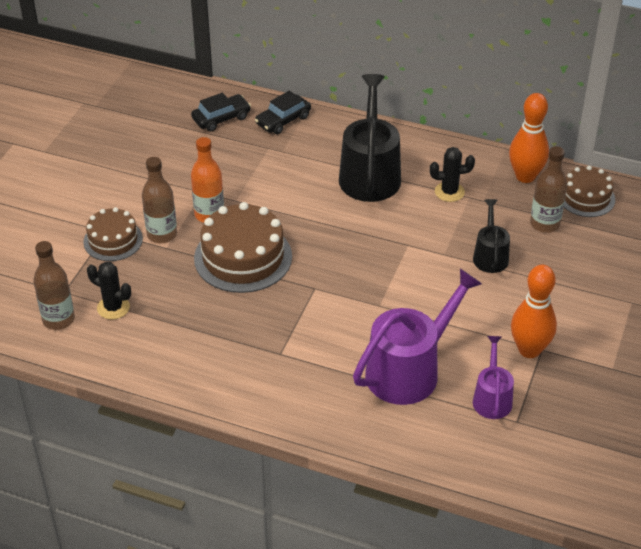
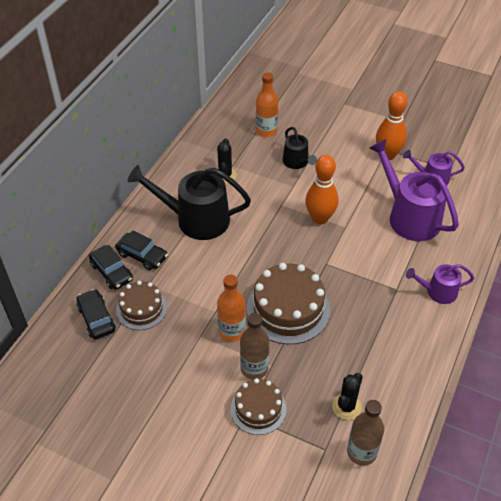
camera: 85 degrees left, 5 degrees up
(279, 394) = (438, 292): none -> purple watering can
(308, 139) = (142, 255): none -> black car
(490, 256) = (297, 162): black watering can -> black watering can turned 120 degrees counterclockwise
(525, 176) = (214, 133): orange bowling pin -> orange bowling pin (320, 218)
(544, 224) = (266, 131): brown bottle -> orange bottle
(586, 197) = (241, 107): brown cake -> brown cake (141, 308)

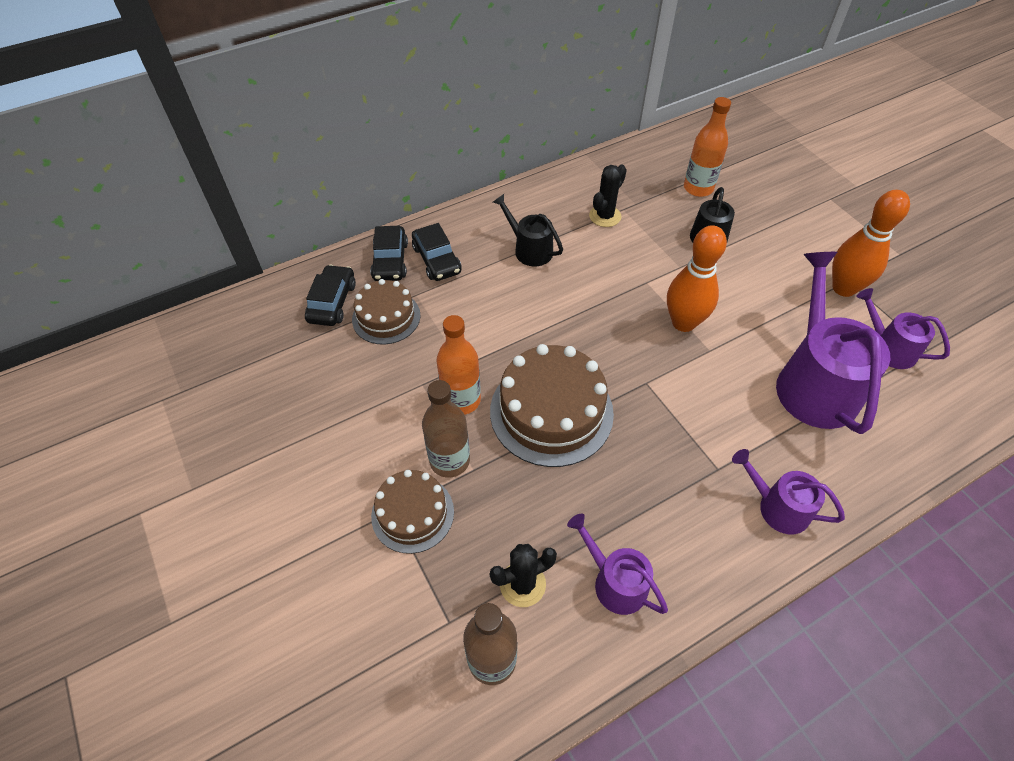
camera: 35 degrees right, 5 degrees up
(196, 219) = (529, 249): black watering can -> black watering can, size x0.54
(390, 376) = (615, 582): none -> purple watering can

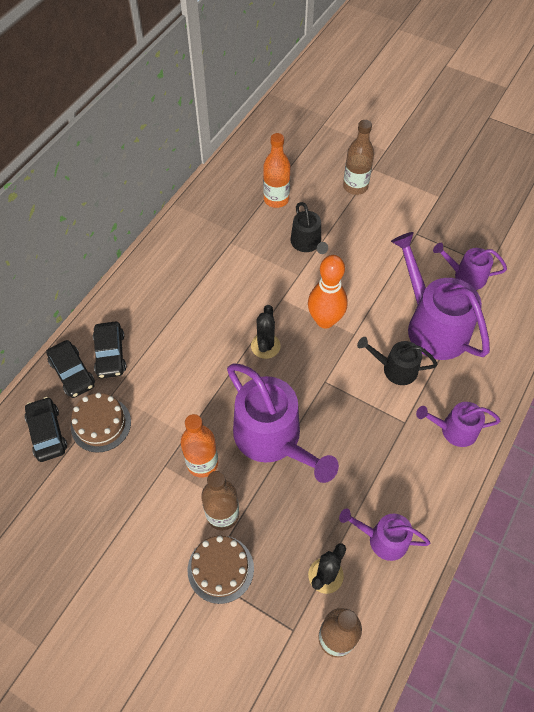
camera: 30 degrees left, 5 degrees up
(437, 260) = (110, 354): black car -> black car turned 45 degrees clockwise
(529, 249) = (179, 311): black watering can -> black watering can (395, 369)
(551, 412) = (272, 438): brown cake -> purple watering can
(605, 216) = (220, 255): black cactus -> black cactus (265, 346)
(798, 208) = (355, 186): none -> brown bottle
(843, 288) = (416, 241): orange bowling pin -> none

